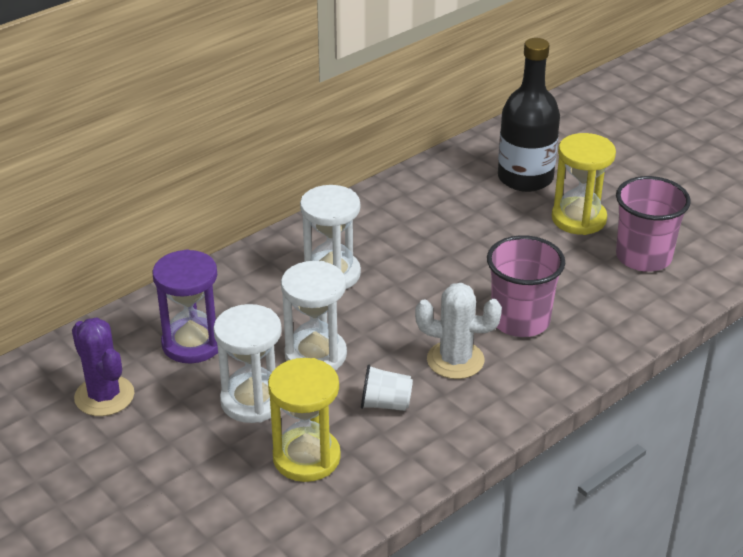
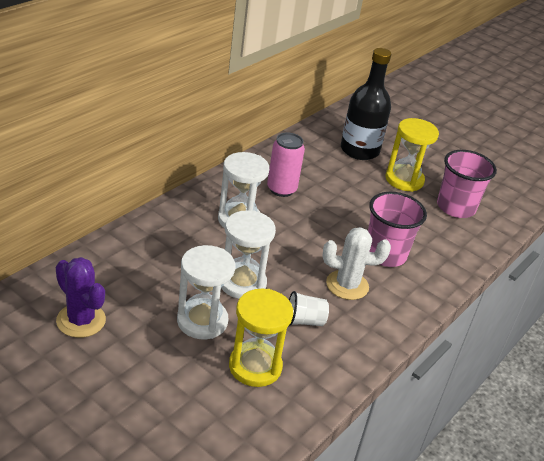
camera: 15 degrees left, 0 degrees up
(192, 343) = (144, 275): purple hourglass -> none
(399, 233) = (281, 189): none -> pink can

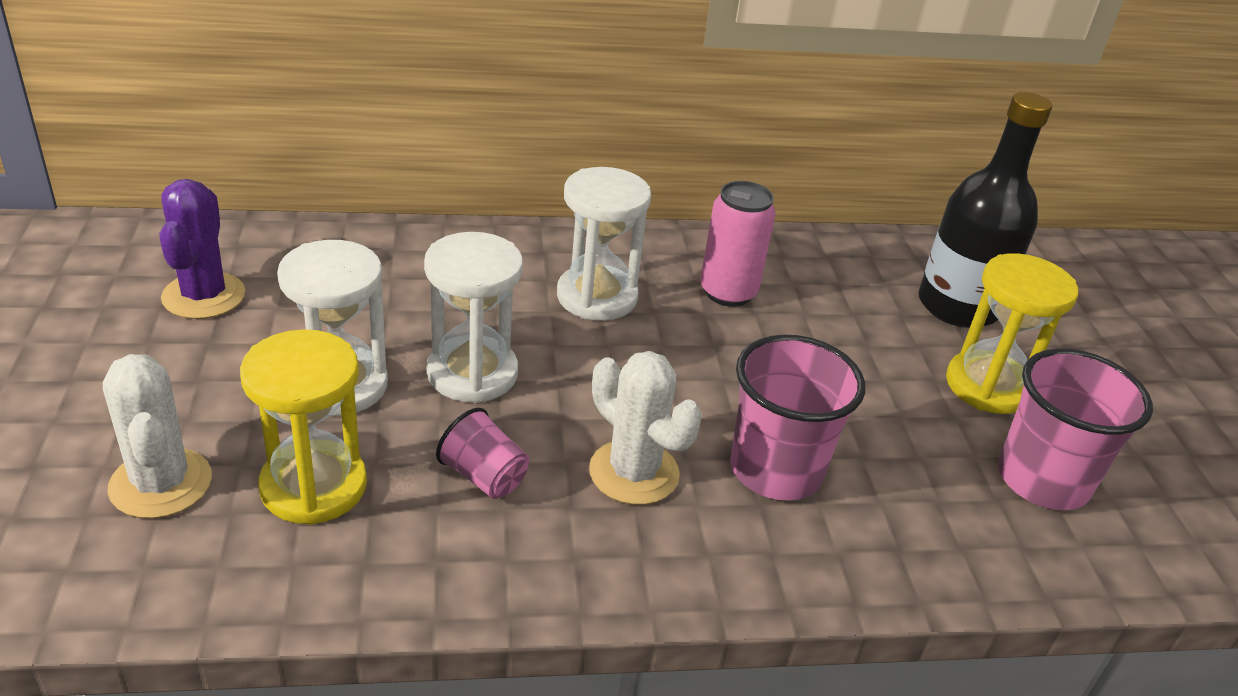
camera: 45 degrees right, 0 degrees up
(199, 407) = (161, 483): none -> white cactus
(304, 321) = (484, 477): white cup -> pink cup

